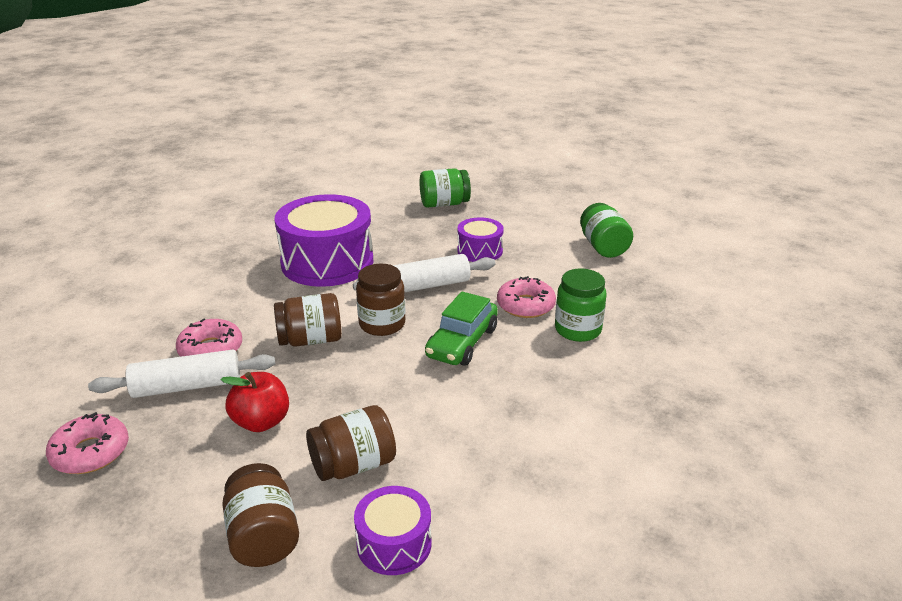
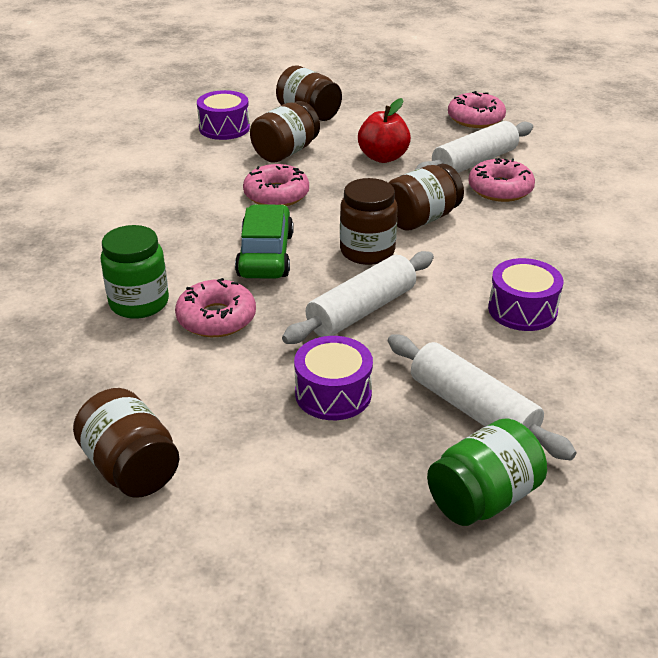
camera: 155 degrees right, 5 degrees up
(327, 262) = (522, 310): purple drum -> purple drum, size x0.51
(409, 403) = (276, 195): none -> pink donut
(414, 229) = (472, 409): none -> white rolling pin
(603, 247) = (131, 468): green jar -> brown jar

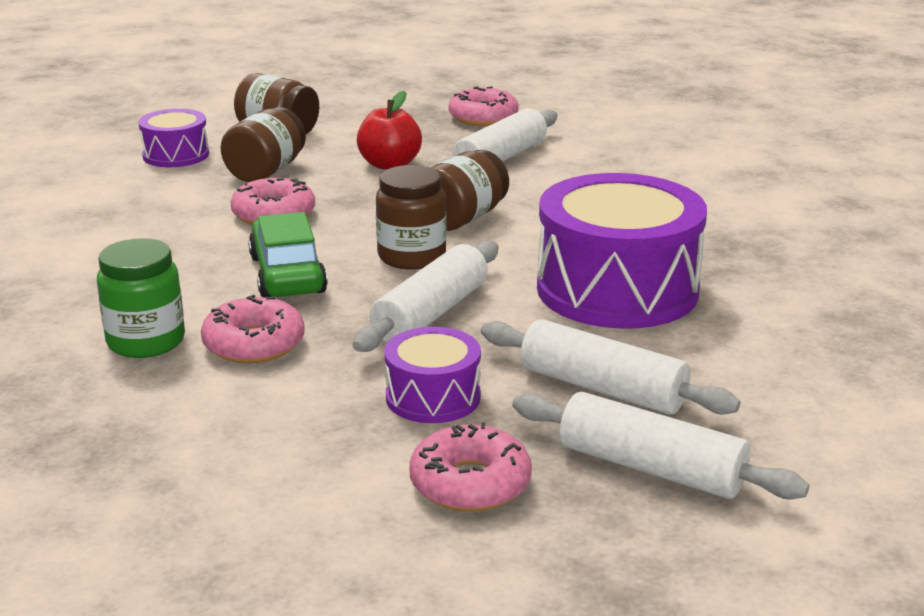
camera: 15 degrees left, 10 degrees down
(131, 468) = (213, 506): brown jar -> none
(483, 498) = (651, 468): green jar -> white rolling pin
(500, 189) = (541, 181): pink donut -> pink donut (470, 483)
(522, 310) = (617, 289): purple drum -> purple drum, size x1.97

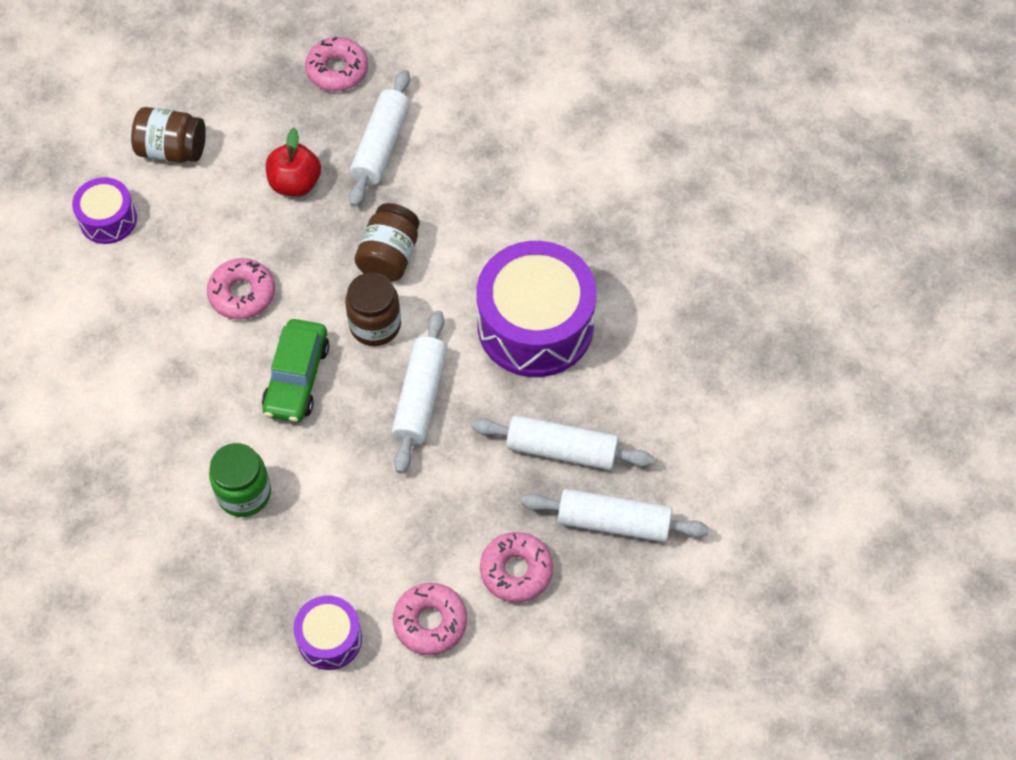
camera: 20 degrees left, 35 degrees up
(254, 344) = (318, 472): pink donut -> pink donut (430, 622)
(266, 171) = (199, 226): brown jar -> none
(287, 274) = (297, 378): green car -> green car turned 135 degrees counterclockwise
(433, 397) = (461, 493): purple drum -> purple drum (329, 638)

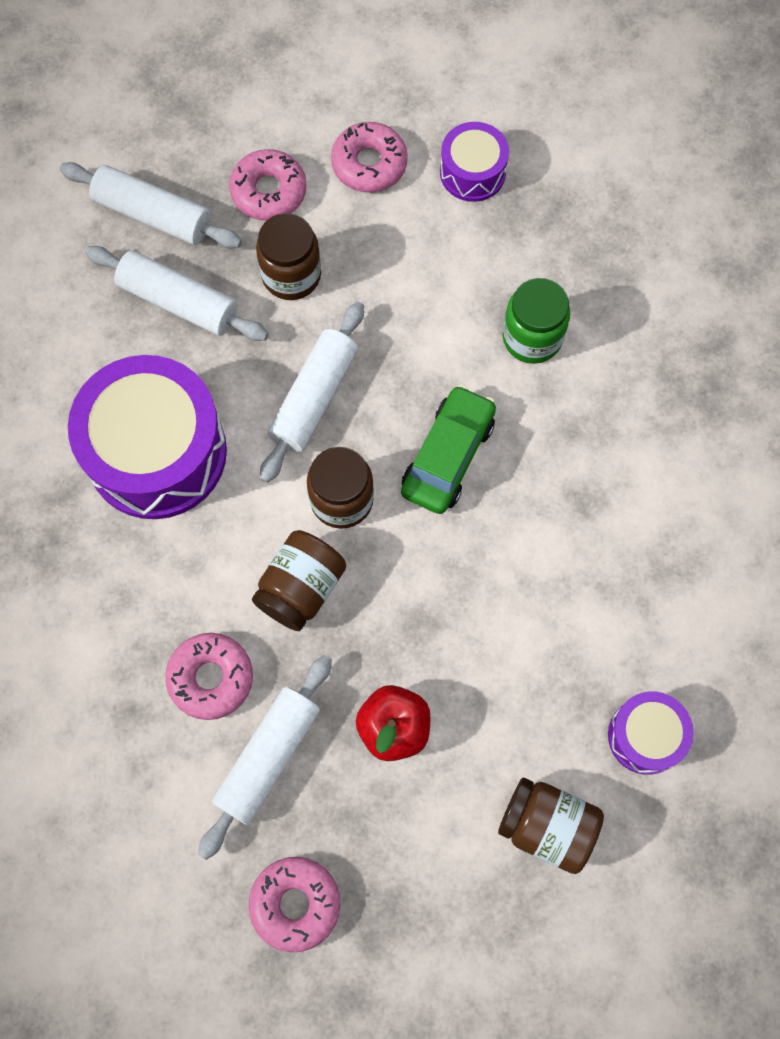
camera: 165 degrees left, 10 degrees up
(242, 294) = (491, 582): pink donut -> pink donut (211, 678)
(471, 497) = (291, 275): none -> brown jar

